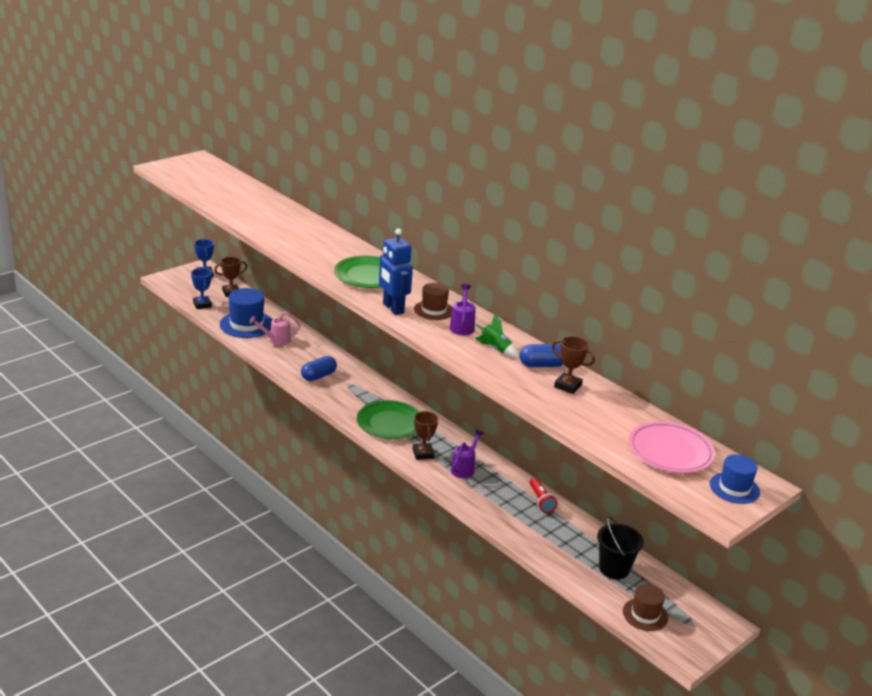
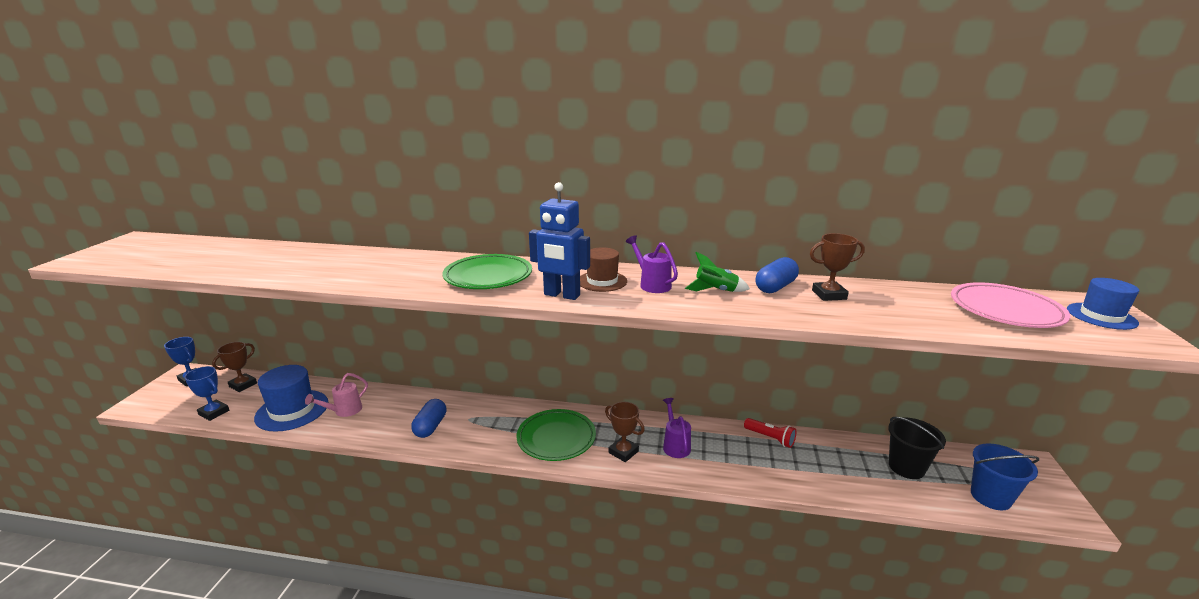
camera: 35 degrees left, 5 degrees down
(645, 614) = (990, 497): brown hat -> blue bucket

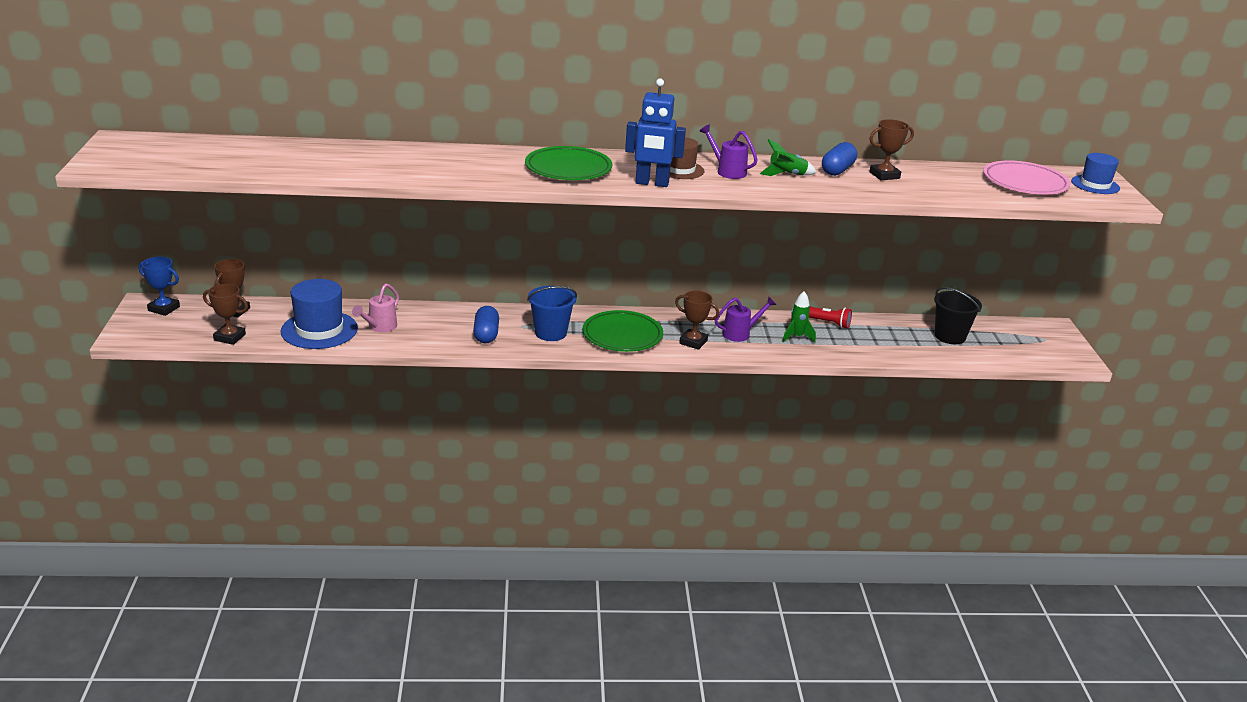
camera: 15 degrees left, 5 degrees up
(214, 412) = (229, 337): blue trophy -> brown trophy
(675, 445) = (740, 334): purple watering can -> purple watering can turned 90 degrees clockwise
(733, 454) = (796, 337): none -> green rocket
(990, 497) = (1018, 351): blue bucket -> blue bucket (550, 333)

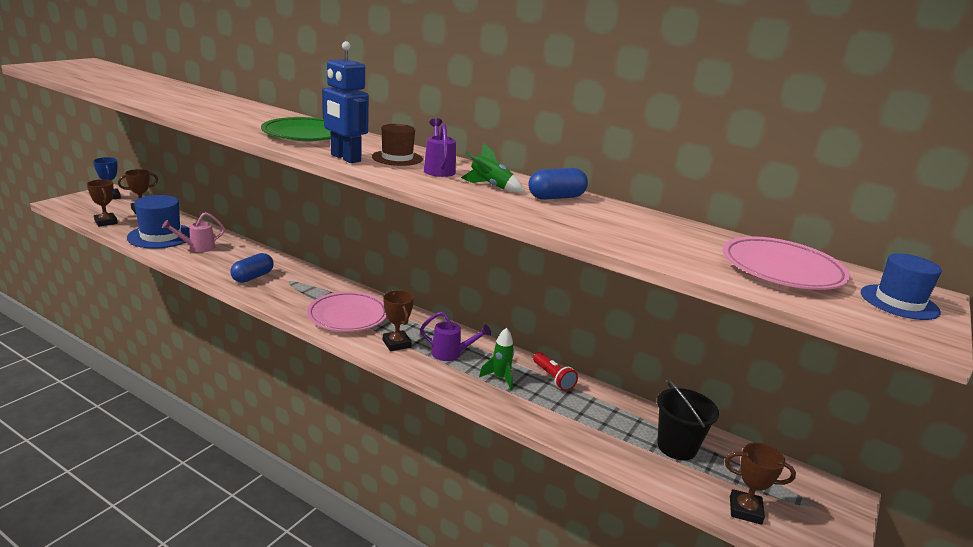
camera: 35 degrees right, 5 degrees down
(550, 333) = (299, 293): blue bucket -> none
(622, 336) = (348, 316): green plate -> pink plate
(884, 175) = (601, 214): brown trophy -> brown trophy (745, 510)

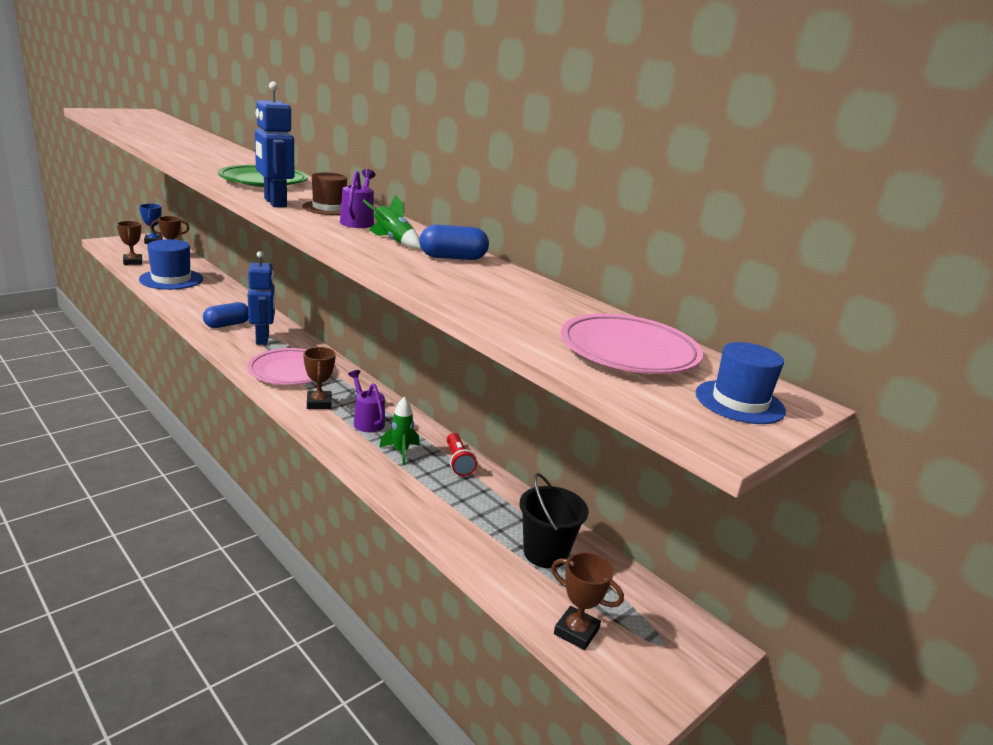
camera: 15 degrees right, 0 degrees up
(198, 247) = (197, 293): pink watering can -> none
(298, 287) = (263, 339): none -> blue robot
(451, 354) = (367, 421): purple watering can -> purple watering can turned 150 degrees counterclockwise

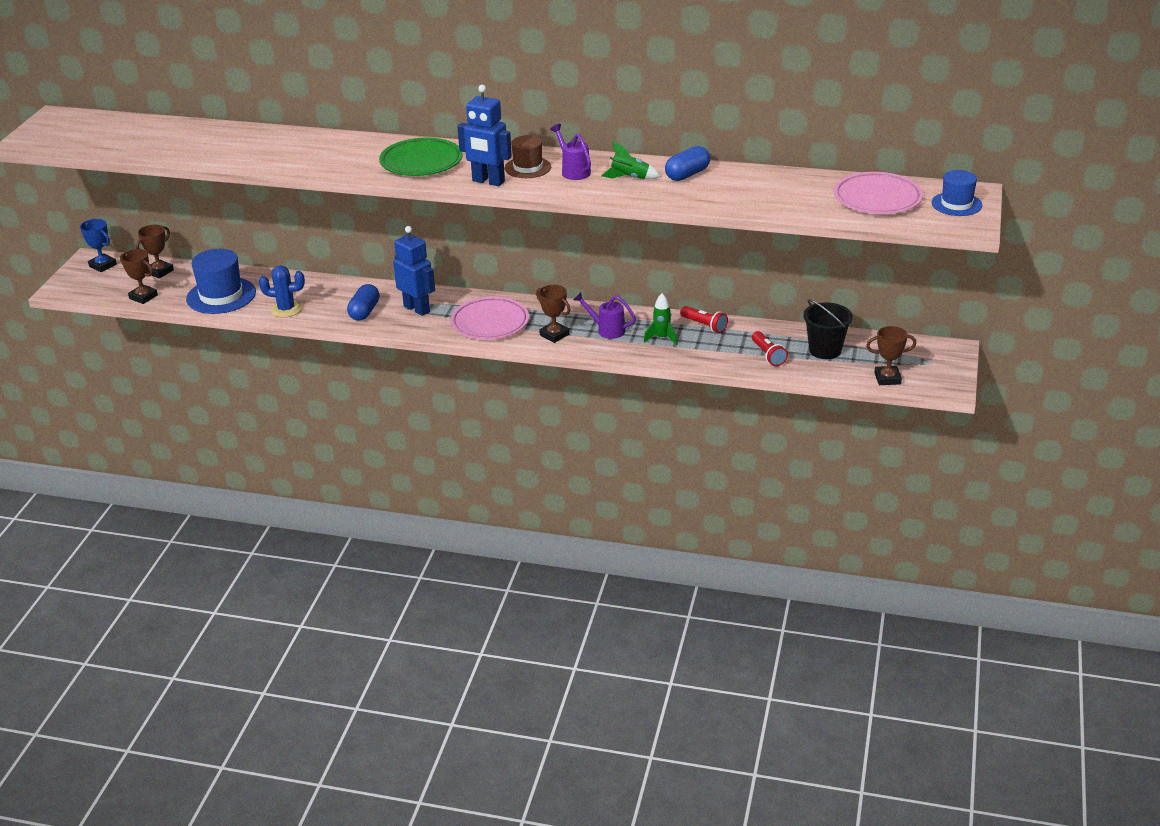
camera: 30 degrees left, 10 degrees up
(187, 302) = (286, 309): none -> blue cactus
(475, 523) = (768, 355): none -> red flashlight

